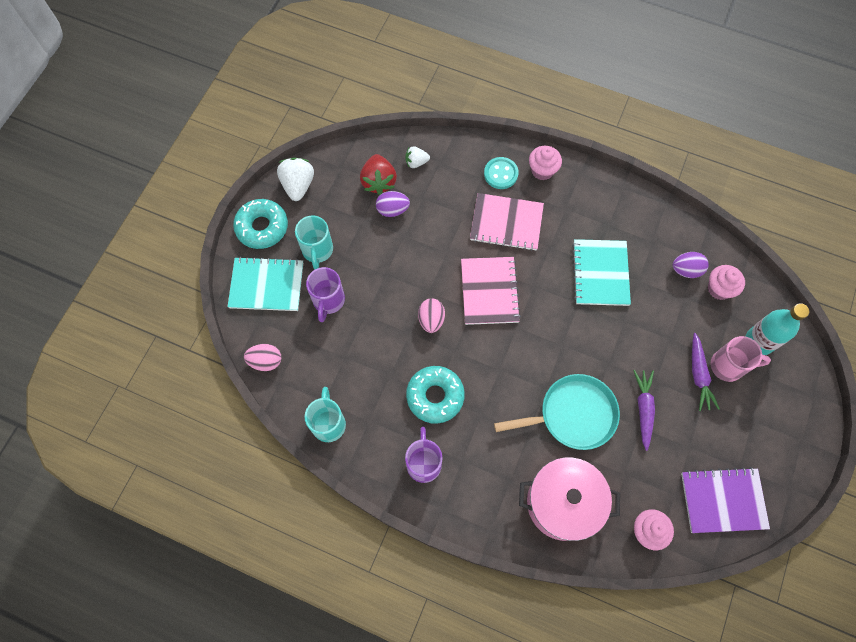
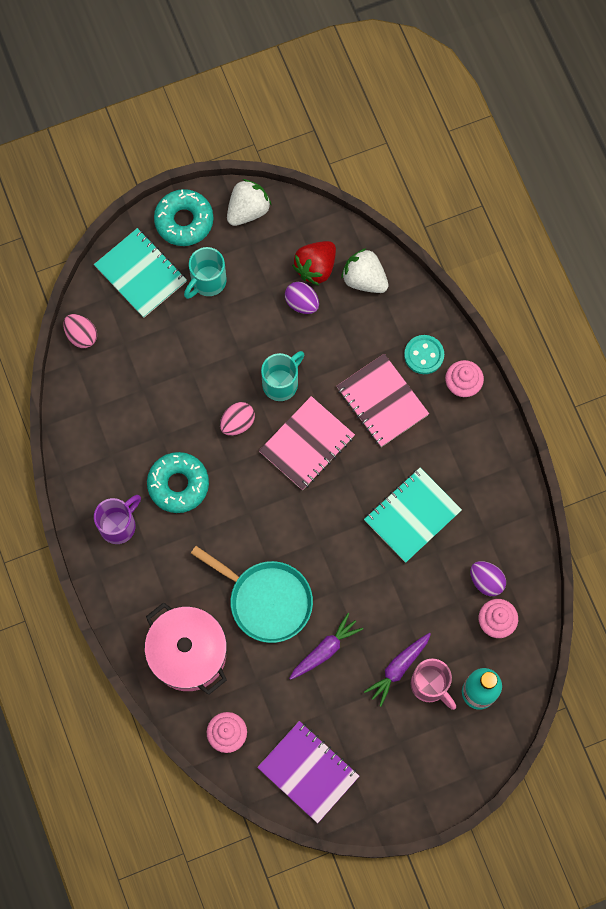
camera: 45 degrees right, 5 degrees up
(328, 301) = (174, 332): purple mug -> none
(328, 423) = (80, 428): turquoise mug -> turquoise mug (281, 383)
(416, 162) = (364, 279): white strawberry -> white strawberry, size x1.69

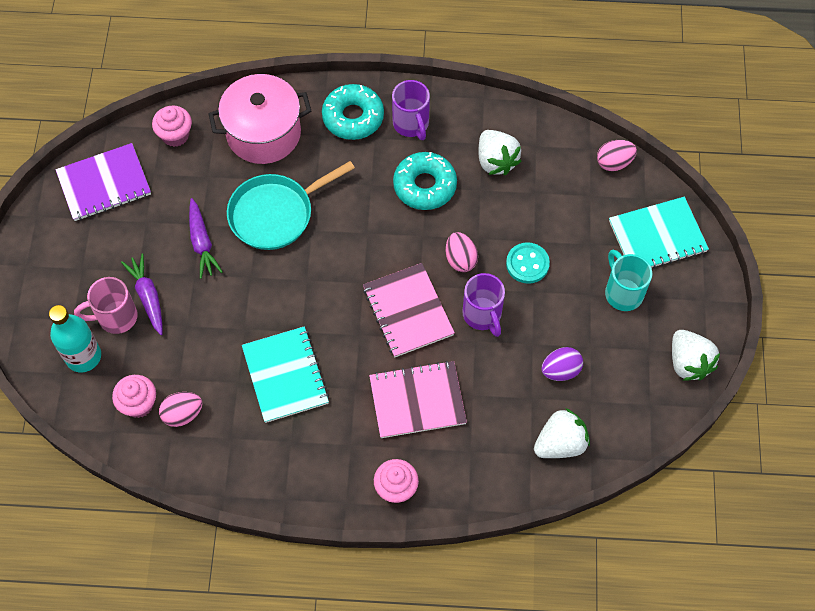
camera: 115 degrees right, 10 degrees down
(125, 435) = (496, 161): none -> white strawberry
(184, 221) = (700, 298): turquoise donut -> turquoise donut (353, 117)
(281, 383) = (482, 315): turquoise mug -> purple mug
(315, 267) = (594, 401): red strawberry -> none
(424, 355) = (447, 464): turquoise button -> turquoise button (527, 264)
(486, 581) = (183, 414): purple egg -> pink egg

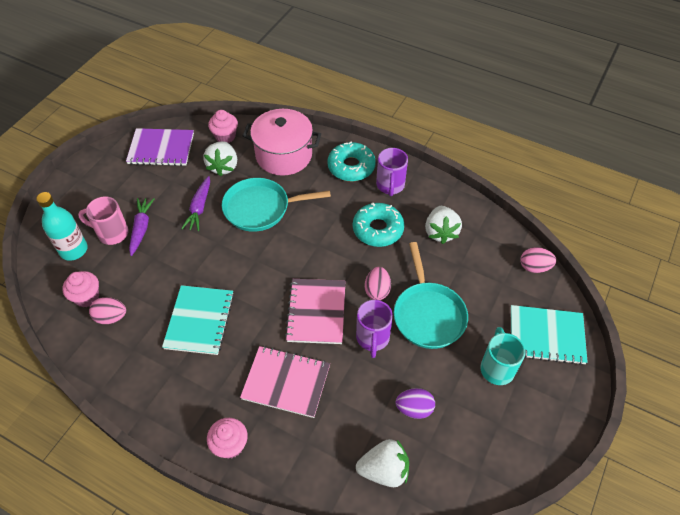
camera: 25 degrees right, 10 degrees down
(527, 264) = (428, 314): turquoise button -> turquoise pan
(688, 363) = (529, 450): white strawberry -> white strawberry (223, 166)

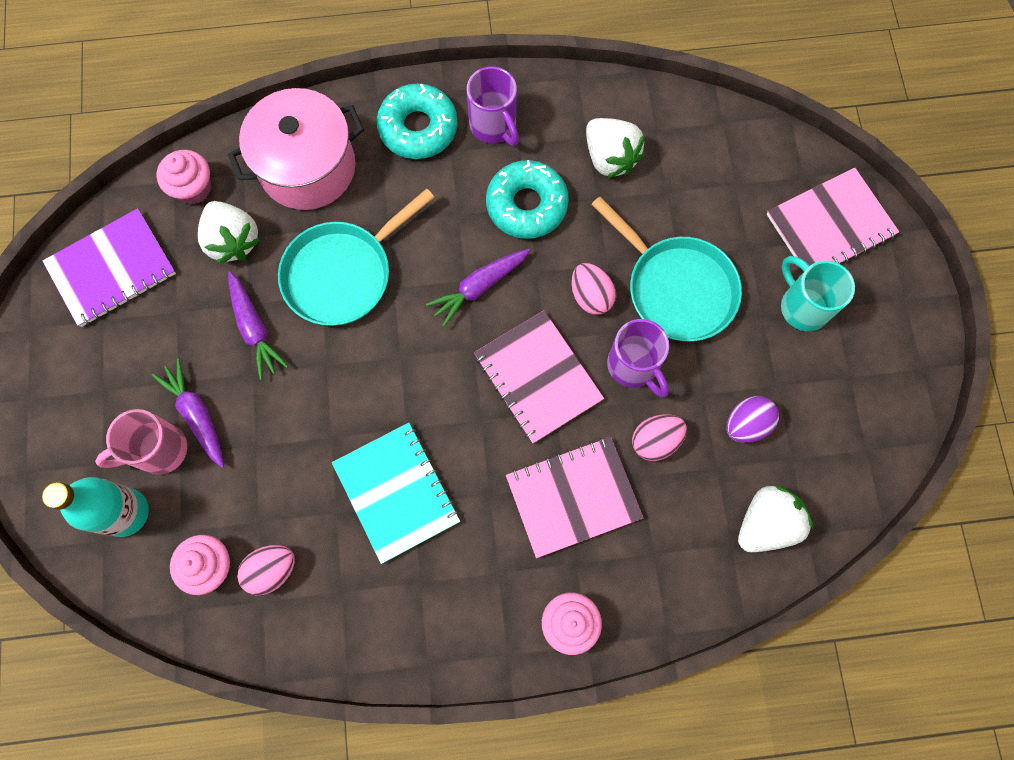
camera: 35 degrees left, 20 degrees up
(322, 252) = (479, 287): none -> purple carrot
(534, 267) = (757, 136): pink egg -> pink egg (655, 441)
(546, 335) = (830, 225): turquoise notebook -> pink notebook

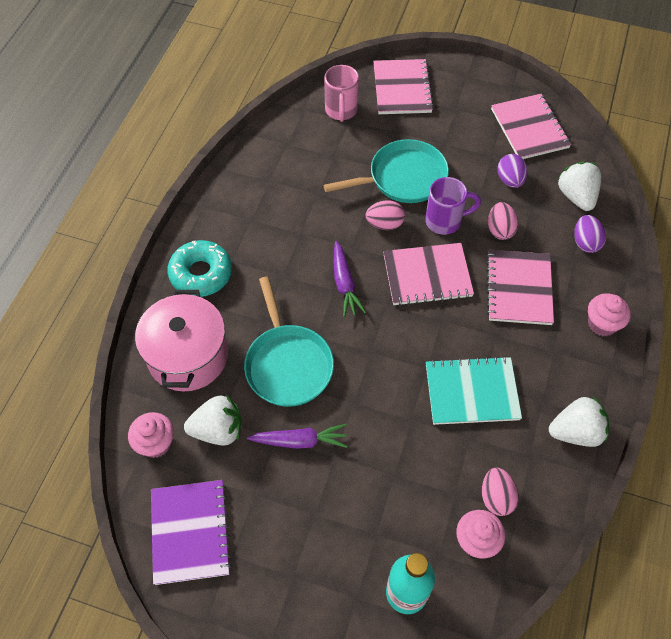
camera: 65 degrees left, 15 degrees down
(159, 450) = (366, 548): pink mug -> pink mug (341, 111)
(197, 414) = (349, 509): purple carrot -> none
(494, 126) = (228, 228): purple mug -> none
(526, 205) = (299, 233): turquoise donut -> none
(610, 158) = (292, 175): white strawberry -> white strawberry (576, 432)
(691, 560) = (585, 242): none -> purple egg
(802, 306) = (447, 122): turquoise mug -> none
(855, 418) = (529, 128): none -> pink notebook

